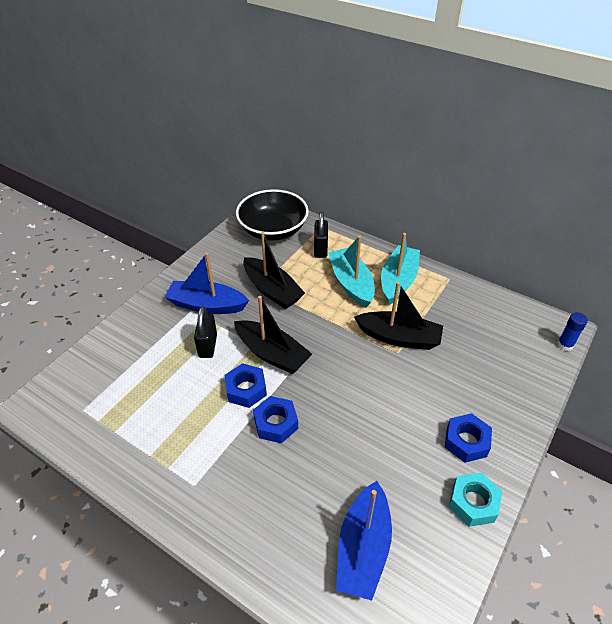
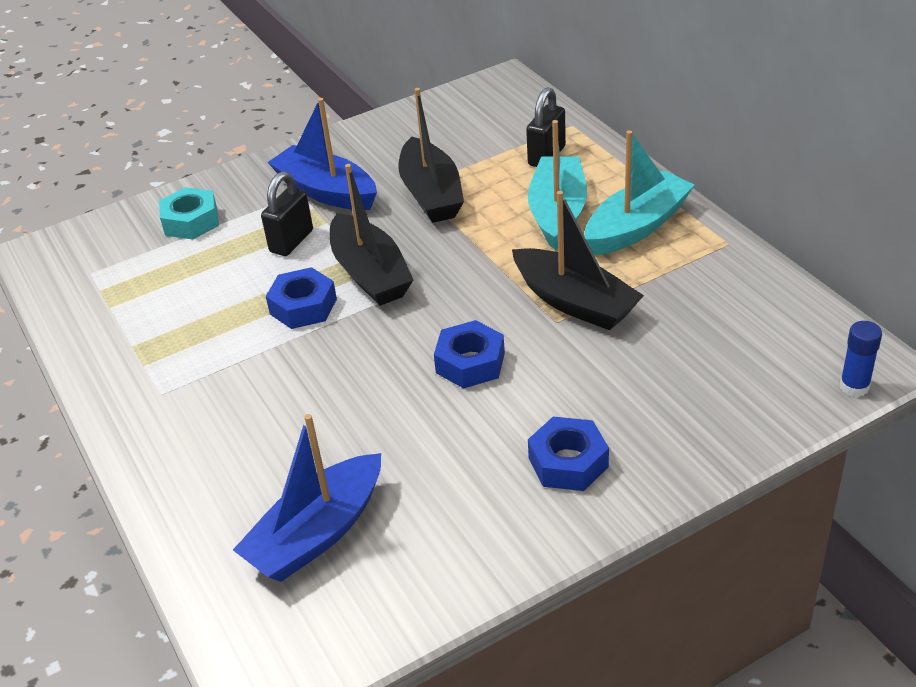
camera: 30 degrees right, 5 degrees down
(273, 230) = (493, 115): black bowl -> none
(276, 423) = (312, 357): blue nut -> blue nut (470, 363)
(473, 503) = (514, 538): turquoise nut -> turquoise nut (191, 221)

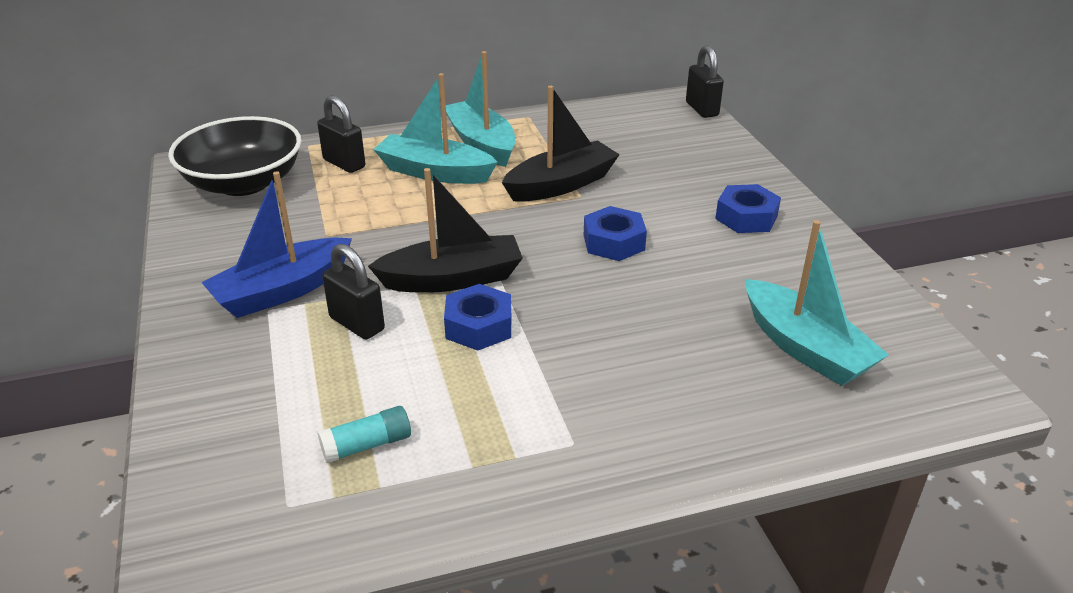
camera: 80 degrees left, 5 degrees down
(150, 289) = (367, 445): none -> turquoise glue stick
(191, 221) = (247, 401): turquoise nut -> none
(317, 533) = (805, 348): blue boat -> turquoise boat
(431, 194) = (348, 228): black boat -> none
(484, 117) = (244, 183): none -> black bowl
(854, 386) = (702, 109): blue glue stick -> black padlock

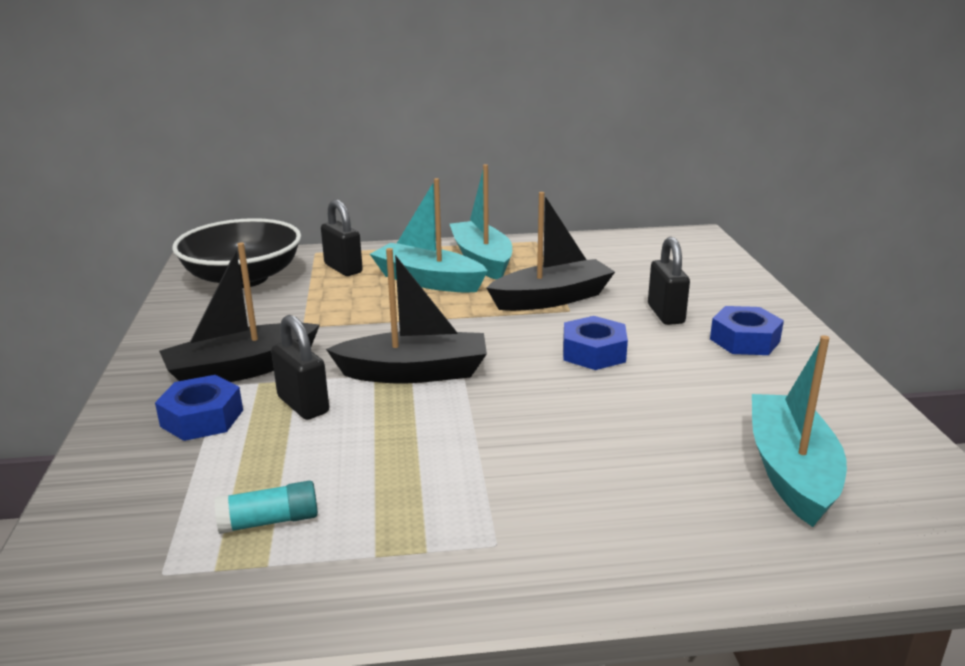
camera: 10 degrees right, 10 degrees down
(282, 291) = (241, 370): blue boat -> black boat
(479, 326) = (427, 418): blue nut -> blue nut (202, 418)
(702, 109) = (715, 244): black padlock -> black padlock (665, 314)
(805, 348) = (791, 471): turquoise boat -> turquoise boat turned 150 degrees counterclockwise

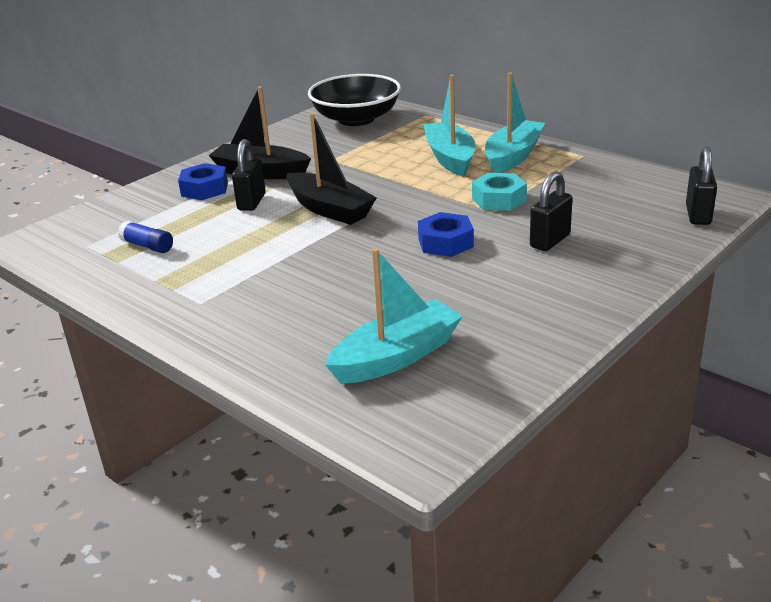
camera: 50 degrees right, 5 degrees up
(269, 521) = (147, 246): turquoise glue stick -> blue glue stick
(343, 268) = (419, 132): black padlock -> black padlock (698, 215)
(552, 299) = (499, 199): black boat -> turquoise nut
(744, 340) = (561, 281): blue nut -> none

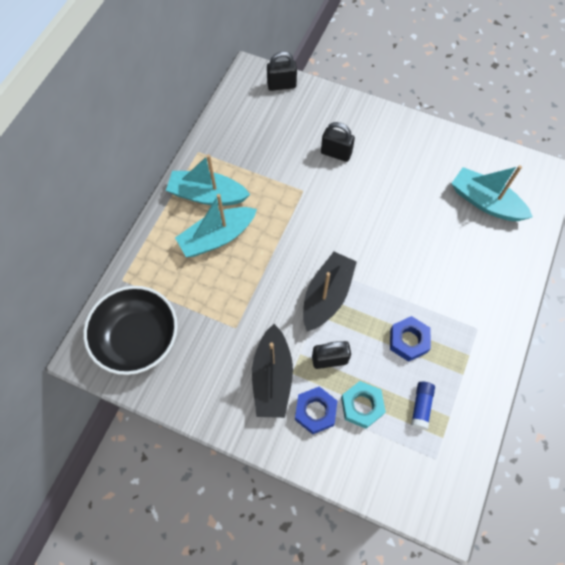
camera: 110 degrees left, 35 degrees up
(445, 243) = (355, 208): blue nut -> blue nut (408, 341)
(499, 199) = (284, 190): turquoise nut -> turquoise nut (362, 406)

